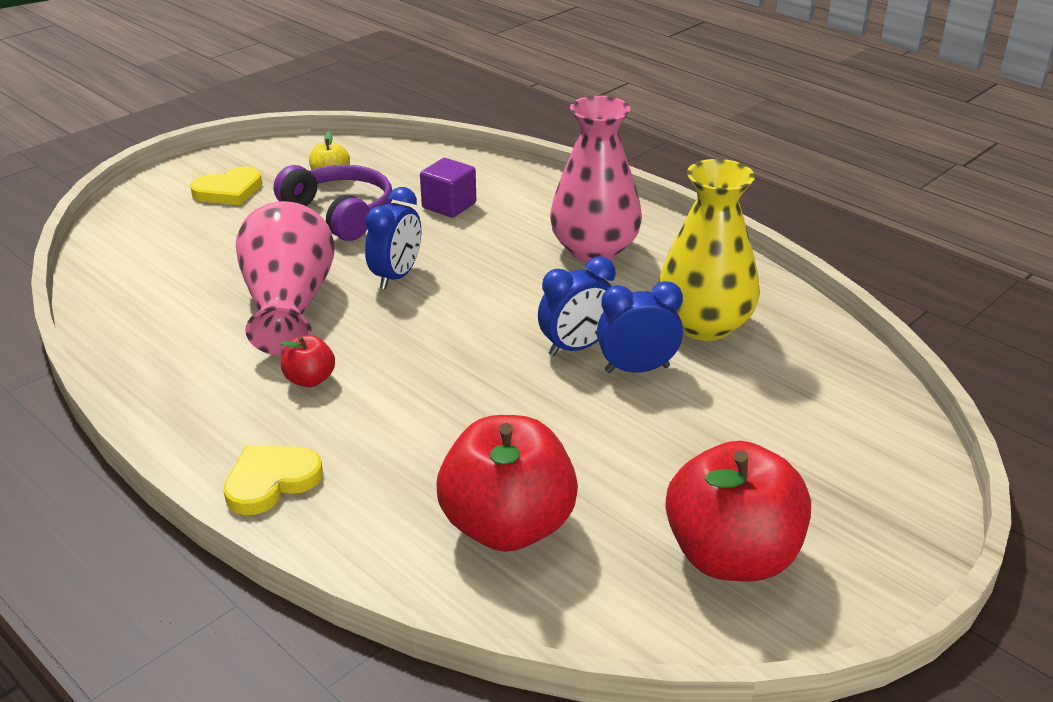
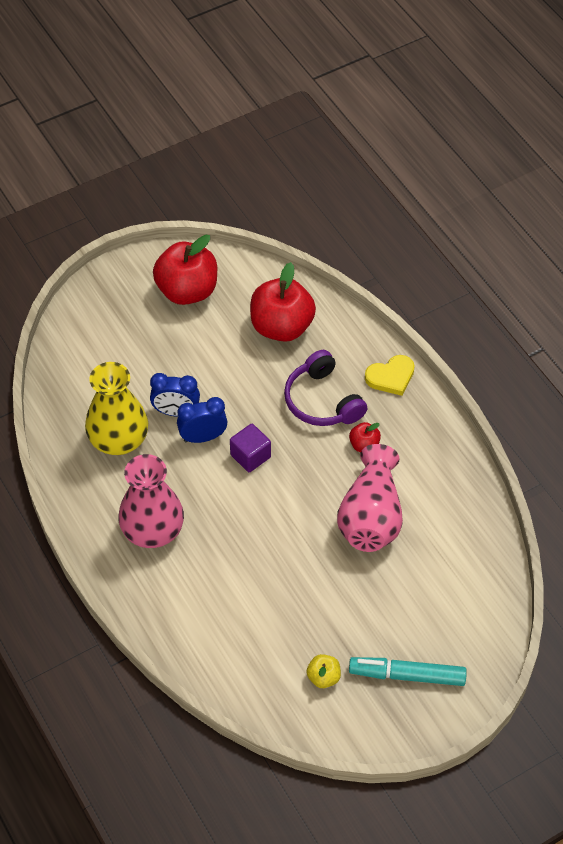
camera: 165 degrees left, 20 degrees up
(229, 191) = (408, 675): yellow heart -> turquoise marker
(340, 214) = (323, 619): purple headphones -> purple headphones (322, 401)
(396, 276) = (296, 531): blue clock -> none
(449, 205) = (238, 611): purple cube -> purple cube (250, 456)

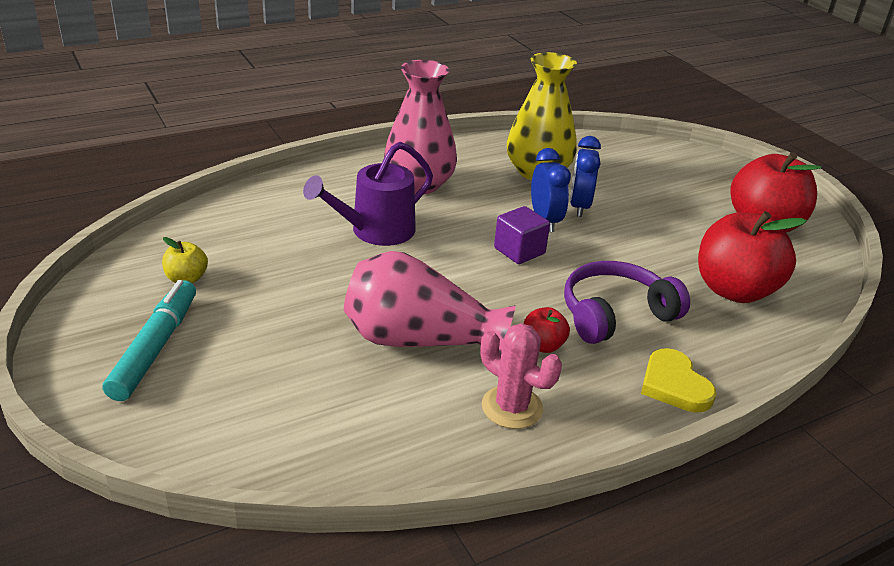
camera: 90 degrees right, 20 degrees down
(236, 556) = (376, 231): none -> purple watering can
(427, 463) = (512, 407): none -> pink cactus

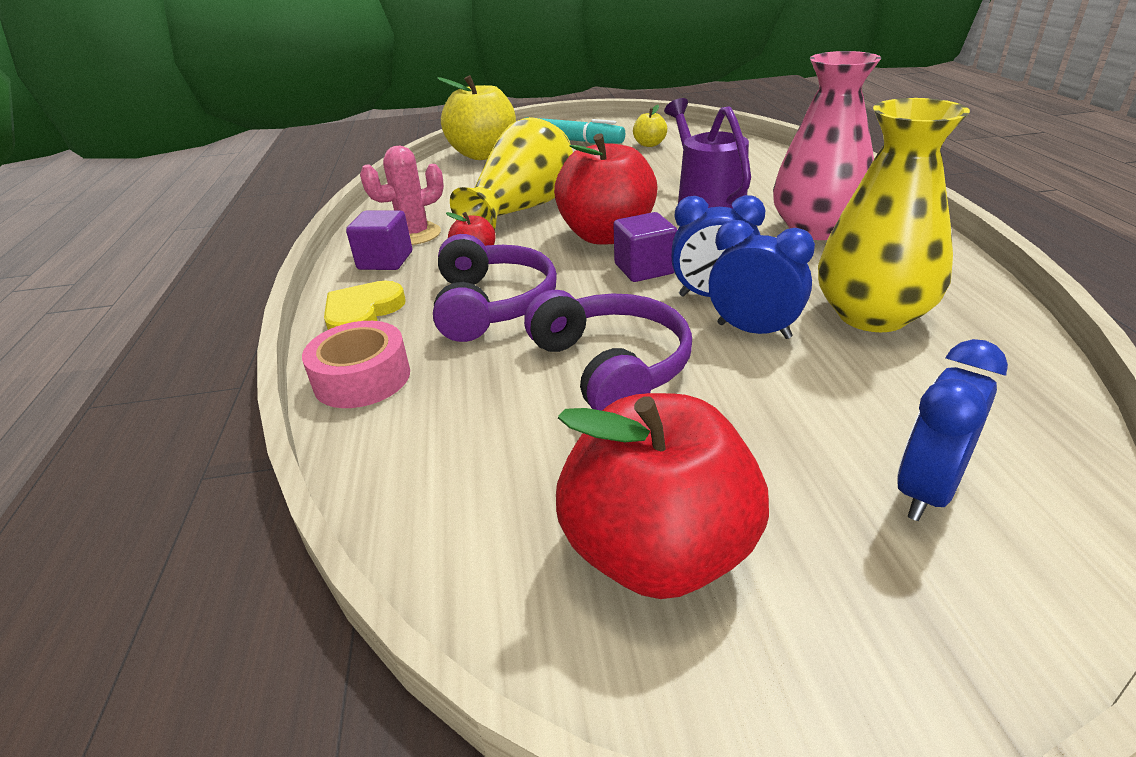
camera: 115 degrees right, 0 degrees up
(213, 428) = (484, 155): none -> yellow apple
(419, 340) = (523, 209): pink vase -> yellow vase
(580, 408) = (385, 261): none -> purple cube
(652, 250) = (611, 367): none -> purple headphones
(674, 170) = (926, 490): none -> blue clock
(674, 385) = (362, 312): yellow heart -> yellow heart turned 60 degrees counterclockwise
(734, 290) = (477, 415): red apple -> red apple (606, 235)
(745, 350) = (362, 378): none -> pink tape

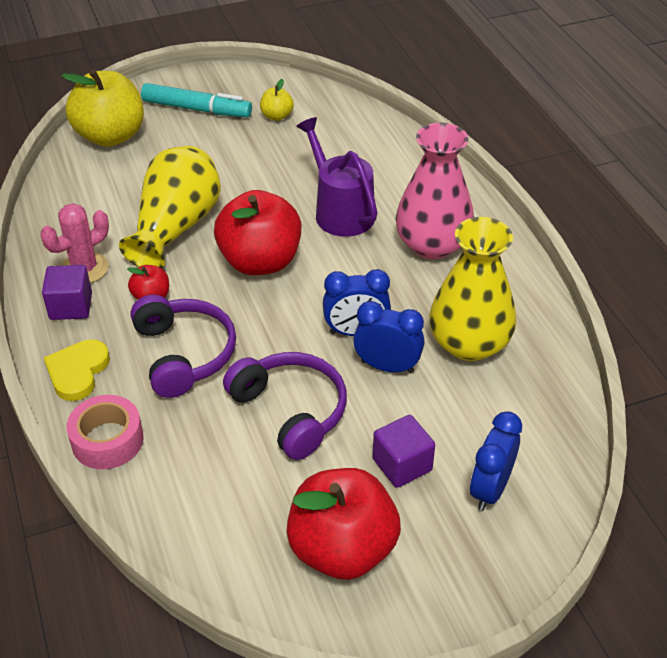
camera: 15 degrees left, 10 degrees up
(644, 269) = (299, 303): purple cube -> purple cube (402, 465)

